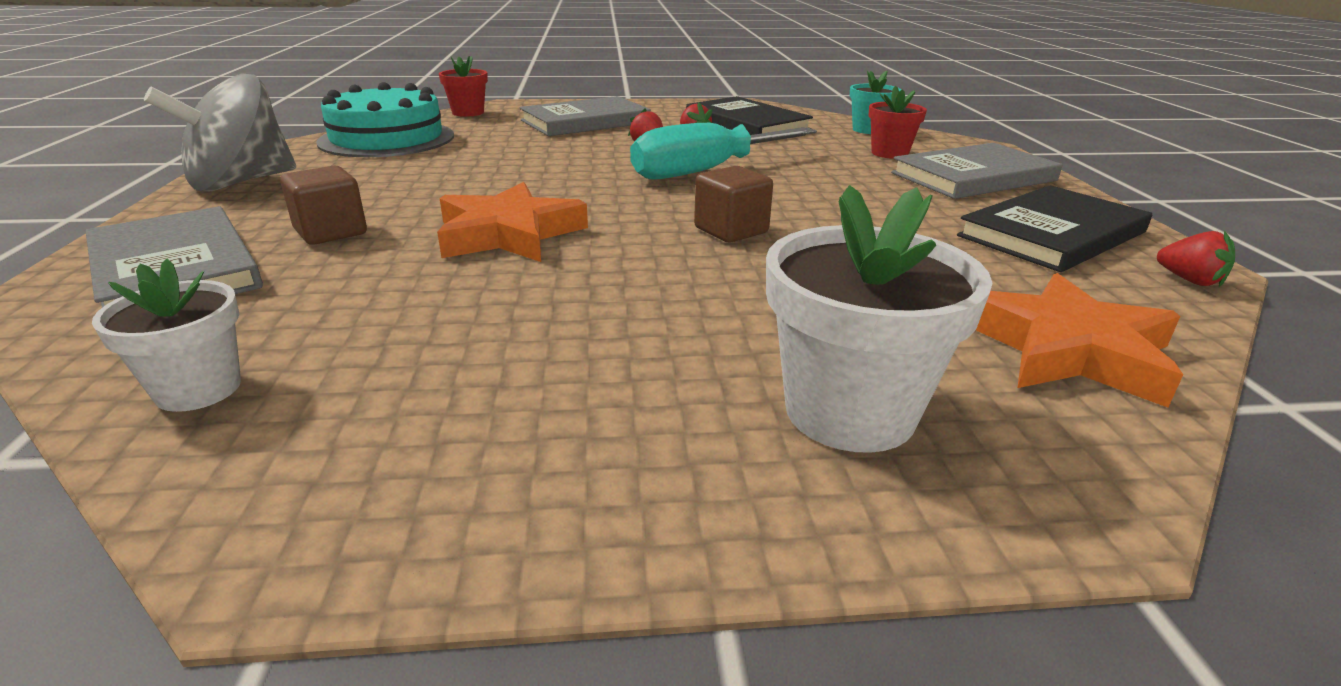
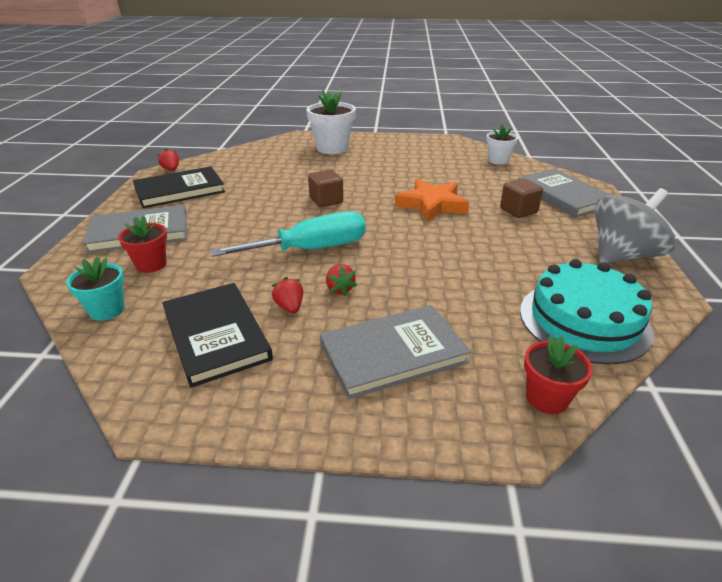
camera: 170 degrees left, 5 degrees up
(1067, 350) = (256, 155): orange star -> none

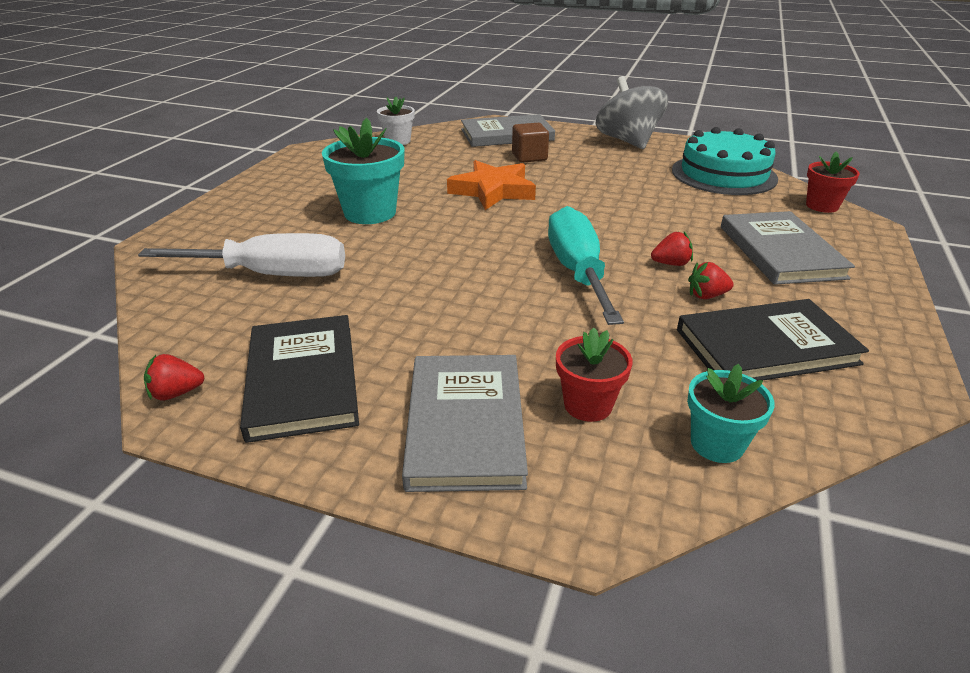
camera: 75 degrees left, 0 degrees up
(276, 165) = (272, 275): none -> white screwdriver
(326, 201) = (442, 248): brown cube -> none
(332, 148) = (249, 224): white flower pot -> none
(366, 173) = (370, 213): none -> turquoise flower pot

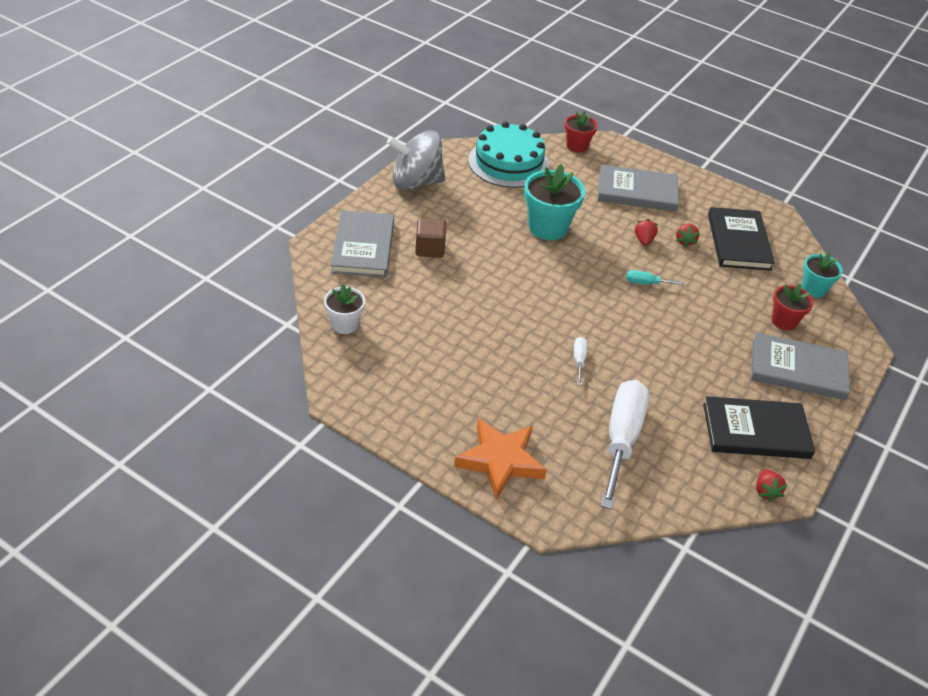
camera: 80 degrees left, 10 degrees up
(370, 213) = (522, 370): turquoise flower pot -> turquoise flower pot (548, 227)
(399, 240) = (579, 360): none -> white screwdriver
(493, 191) = (499, 289): orange star -> orange star (500, 461)
(577, 271) = (646, 283): turquoise screwdriver -> turquoise screwdriver, size x0.42

